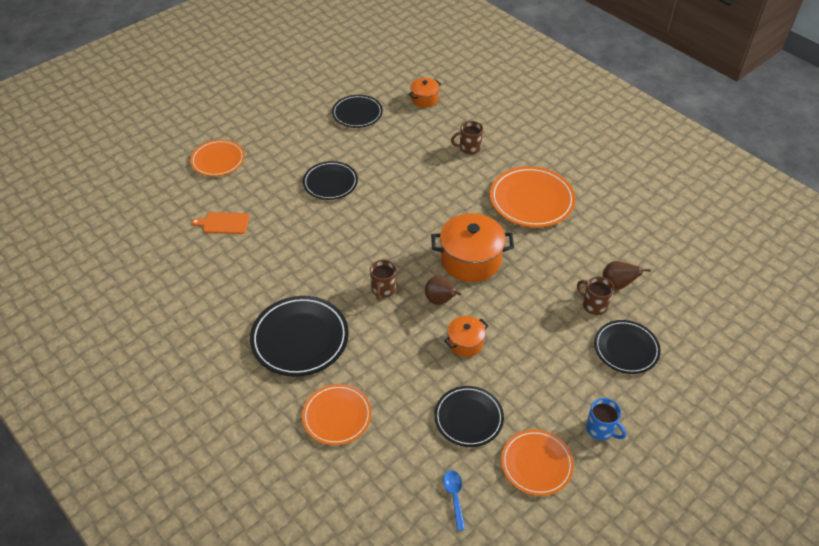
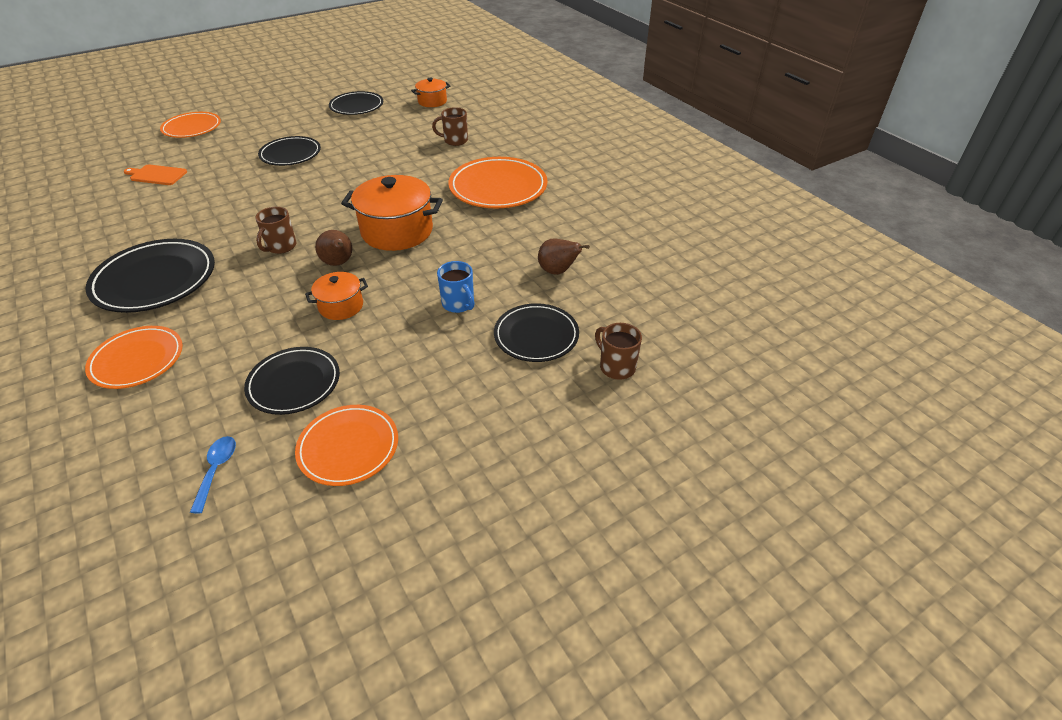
camera: 10 degrees right, 5 degrees down
(594, 305) = (518, 288): brown mug -> brown mug (616, 367)
(600, 429) = (457, 419): blue mug -> blue mug (458, 304)

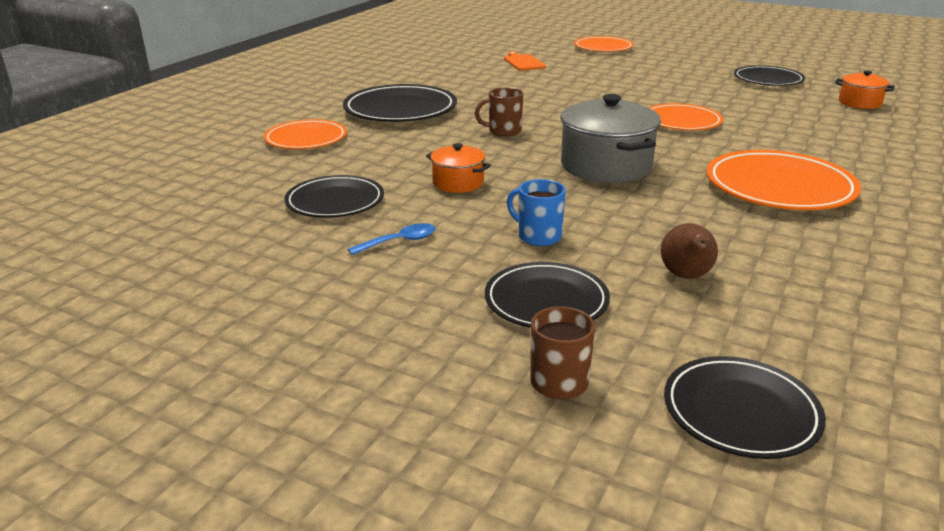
camera: 60 degrees right, 15 degrees down
(216, 470) = (210, 210): blue spoon -> blue spoon (399, 242)
(290, 154) = (637, 87): black plate -> black plate (740, 412)
(338, 263) = (516, 160): brown pear -> none
(348, 447) = (275, 254): orange plate -> orange plate (681, 121)
(397, 231) = (606, 166): orange pot -> grey pot
(455, 141) = (815, 137): brown mug -> none
(458, 304) = (538, 236): blue mug -> blue mug turned 105 degrees clockwise

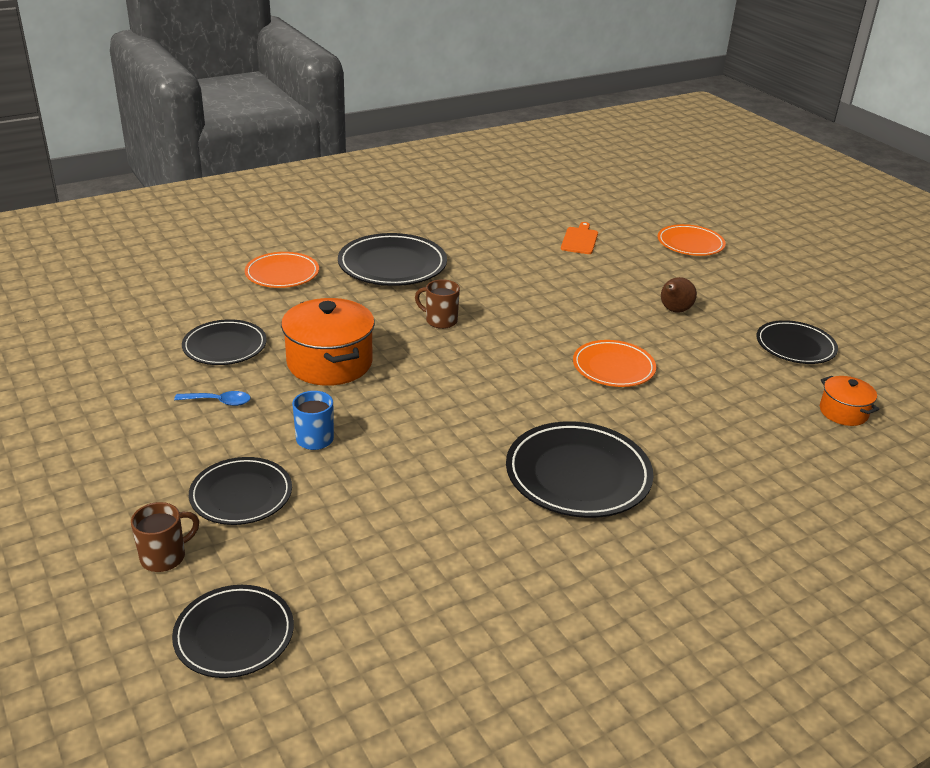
camera: 30 degrees right, 5 degrees up
(458, 183) = (329, 363): orange pot -> orange pot, size x1.85
(606, 166) = (466, 392): grey pot -> none
(686, 276) = (363, 521): brown pear -> brown pear (674, 311)
(779, 187) = (578, 475): orange plate -> black plate

